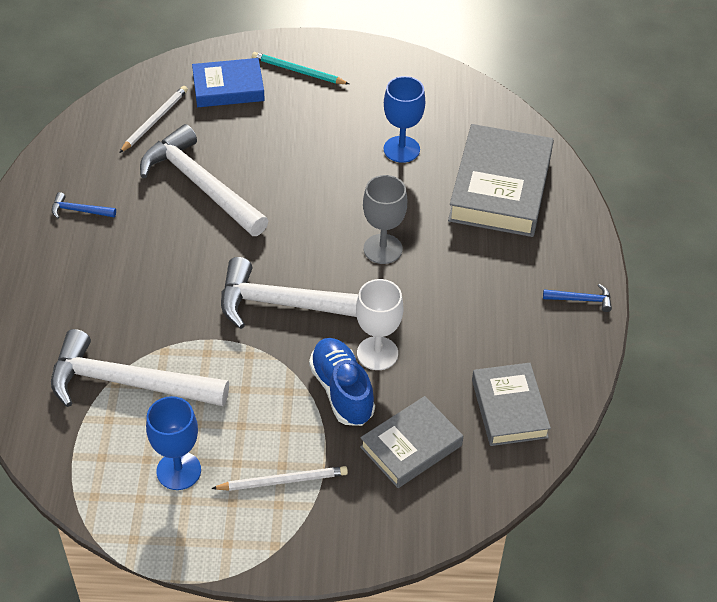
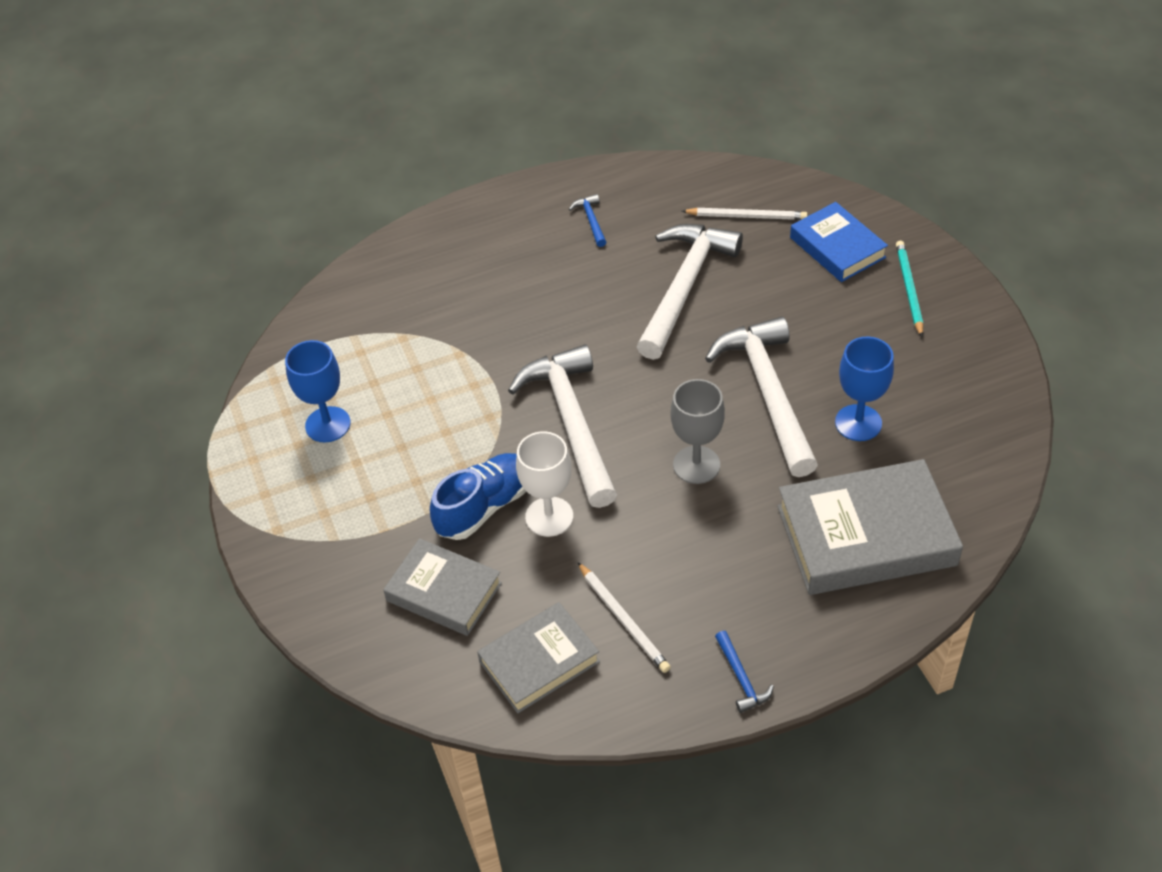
camera: 70 degrees right, 0 degrees up
(128, 382) = (408, 345): white hammer -> white hammer (768, 393)
(283, 481) = (352, 505): white pencil -> white pencil (623, 619)

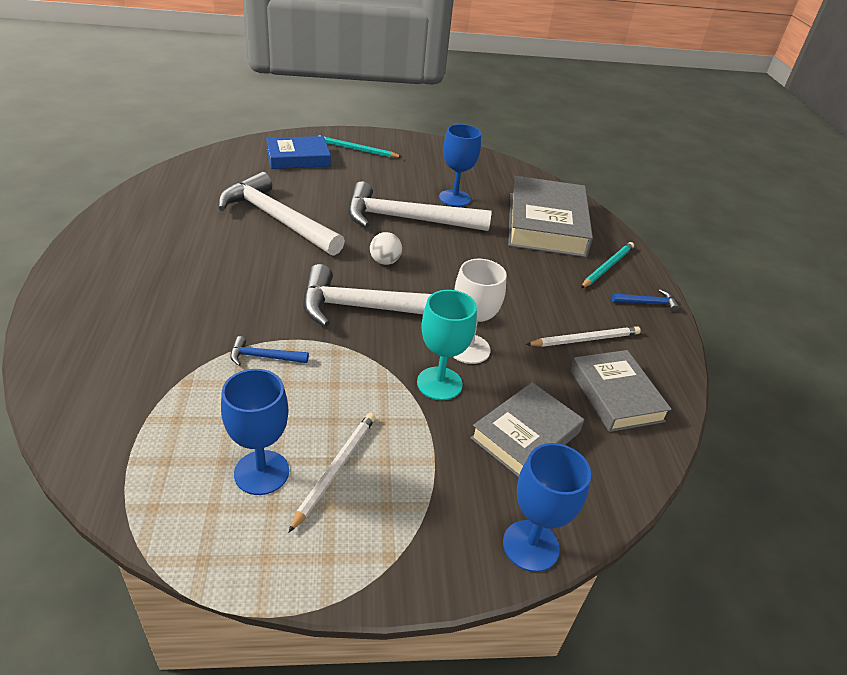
camera: 80 degrees left, 10 degrees down
(317, 620) = (530, 545): none -> blue goblet
(484, 507) = (439, 383): blue shoe -> turquoise goblet
(591, 220) = (156, 236): blue hammer -> blue hammer (264, 357)
(663, 402) = (385, 261): none -> white ball
(696, 465) = (454, 265): grey goblet -> none
(747, 216) = (232, 176): white pencil -> white pencil (335, 469)
(800, 622) = (607, 267): none -> turquoise pencil

